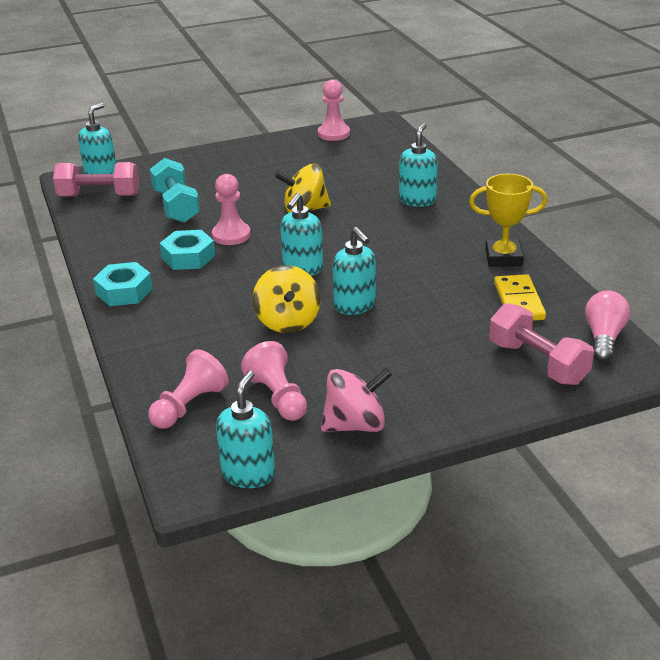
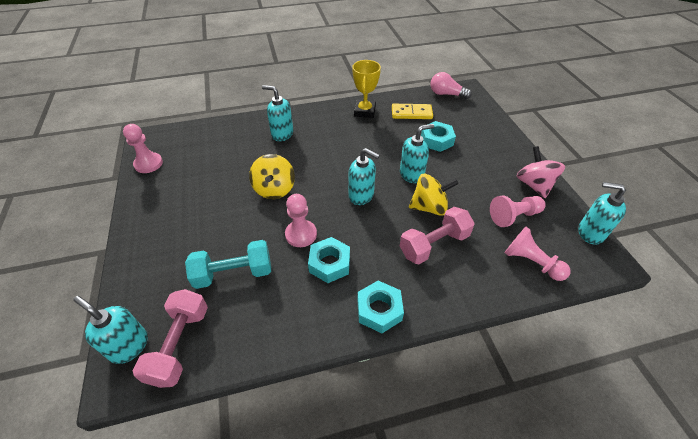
camera: 85 degrees left, 15 degrees up
(448, 327) = (437, 140): none -> turquoise nut
(537, 363) = (469, 116): pink dumbbell -> pink dumbbell (434, 244)

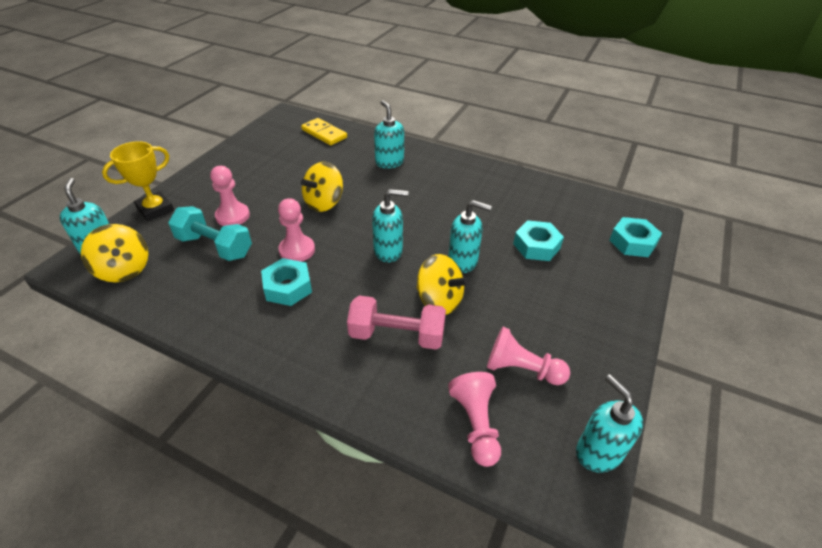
camera: 40 degrees right, 5 degrees down
(148, 164) = (262, 134): pink pawn -> pink pawn (232, 216)
(179, 344) = (124, 270): pink dumbbell -> yellow spinning top
(361, 196) = (388, 251): turquoise soap dispenser -> turquoise soap dispenser turned 75 degrees counterclockwise
(364, 111) = (494, 180): yellow trophy -> yellow trophy (155, 209)
(379, 310) = (275, 351): turquoise nut -> turquoise nut (632, 242)
(411, 113) = (544, 206): yellow domino -> yellow domino (324, 134)
(446, 94) = (615, 207): pink light bulb -> none
(534, 185) = (595, 356): pink spinning top -> none

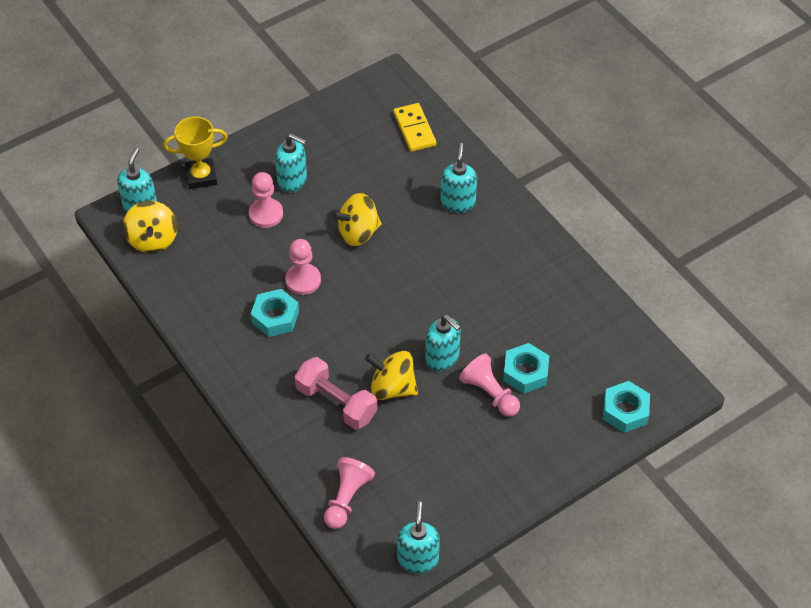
camera: 30 degrees right, 10 degrees up
(214, 246) = (235, 245): turquoise dumbbell -> none
(388, 251) = (383, 317): turquoise soap dispenser -> turquoise soap dispenser (292, 181)
(439, 301) = (392, 388): yellow spinning top -> yellow spinning top turned 135 degrees clockwise
(521, 369) = (413, 476): pink pawn -> pink pawn (490, 393)

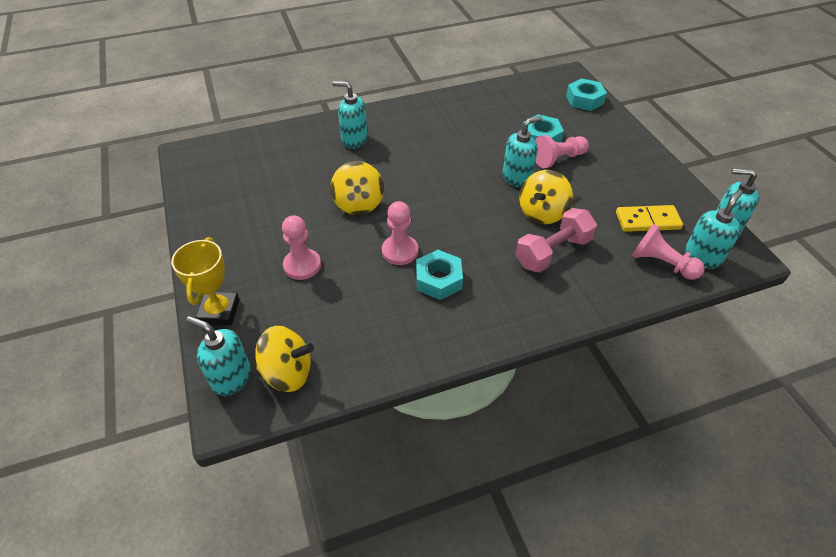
camera: 75 degrees left, 5 degrees down
(292, 181) = (270, 238): turquoise soap dispenser -> turquoise soap dispenser (702, 257)
(414, 129) = (258, 149): yellow domino -> yellow domino (647, 220)

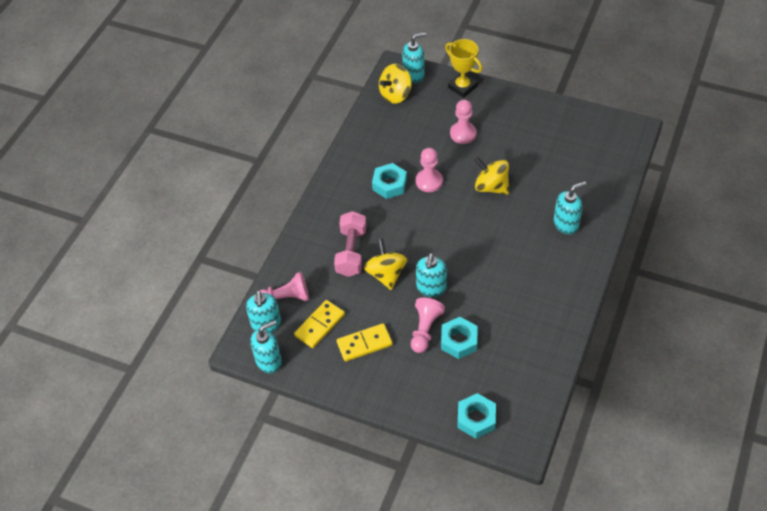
camera: 135 degrees right, 5 degrees up
(619, 183) = (364, 343): none -> yellow domino

